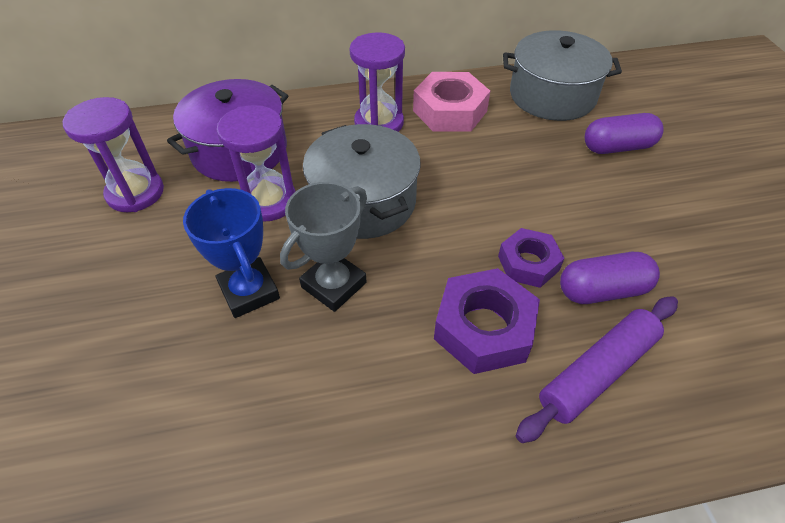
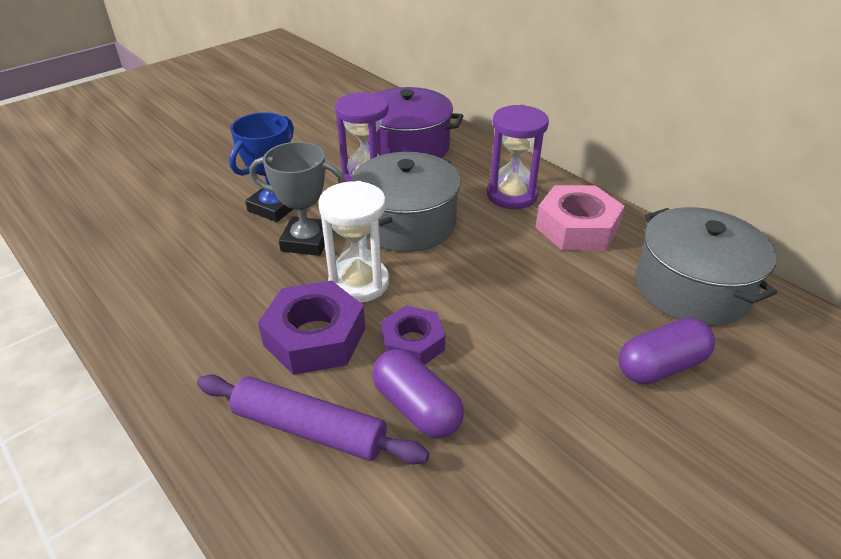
camera: 60 degrees right, 10 degrees down
(135, 193) = (328, 128): purple hourglass -> none
(428, 268) = (359, 283): none -> white hourglass
(617, 147) = (660, 366): purple capsule -> purple capsule turned 75 degrees counterclockwise

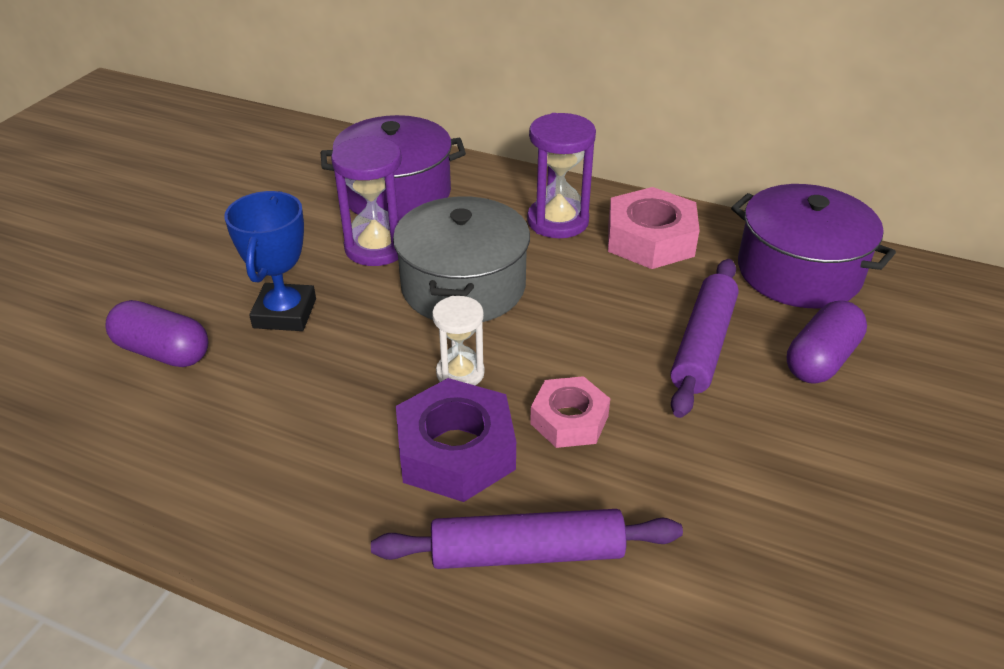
camera: 25 degrees left, 0 degrees up
(306, 241) = (359, 343): grey trophy -> none
(359, 283) = (460, 373): white hourglass -> white hourglass, size x0.64
(413, 343) = (569, 420): purple nut -> pink nut
(417, 407) = (623, 486): purple capsule -> purple capsule (163, 352)
(562, 321) = (703, 345): none -> purple rolling pin
(691, 288) = (798, 272): grey pot -> purple pot

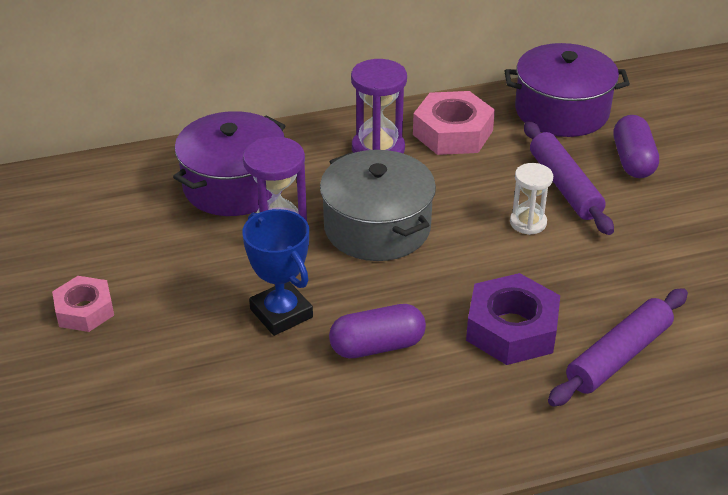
camera: 40 degrees left, 0 degrees up
(163, 352) = (232, 389): purple capsule -> purple capsule (377, 346)
(460, 373) = (452, 283): white hourglass -> white hourglass (528, 222)
(569, 420) = (549, 273): pink nut -> pink nut (84, 310)

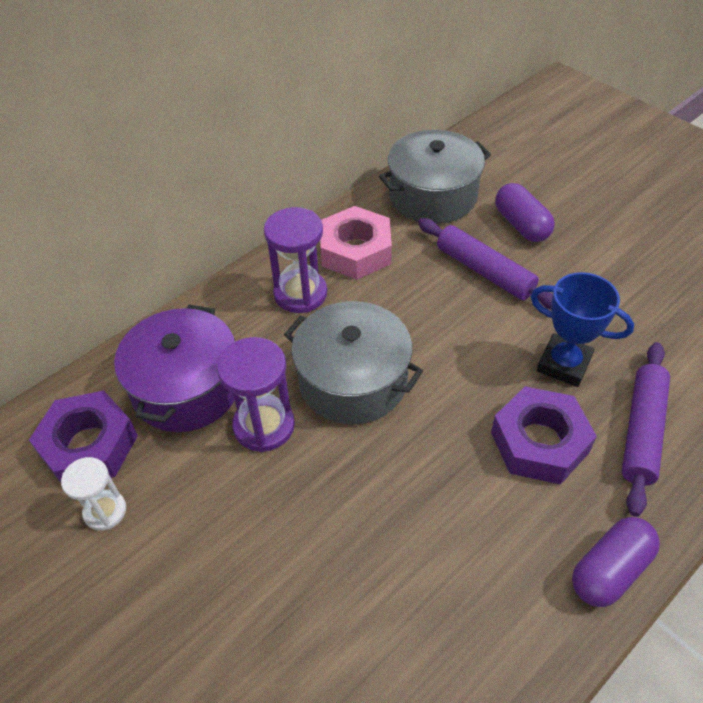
camera: 25 degrees left, 10 degrees up
(84, 310) = (117, 612): pink nut -> none
(133, 198) = (89, 446): none -> purple nut
(281, 313) = (324, 520): blue trophy -> blue trophy (564, 364)
(377, 346) = (436, 517): purple capsule -> purple capsule (610, 570)
(528, 222) = (479, 321): white hourglass -> white hourglass (105, 511)
(561, 111) = (433, 195): purple pot -> grey pot

